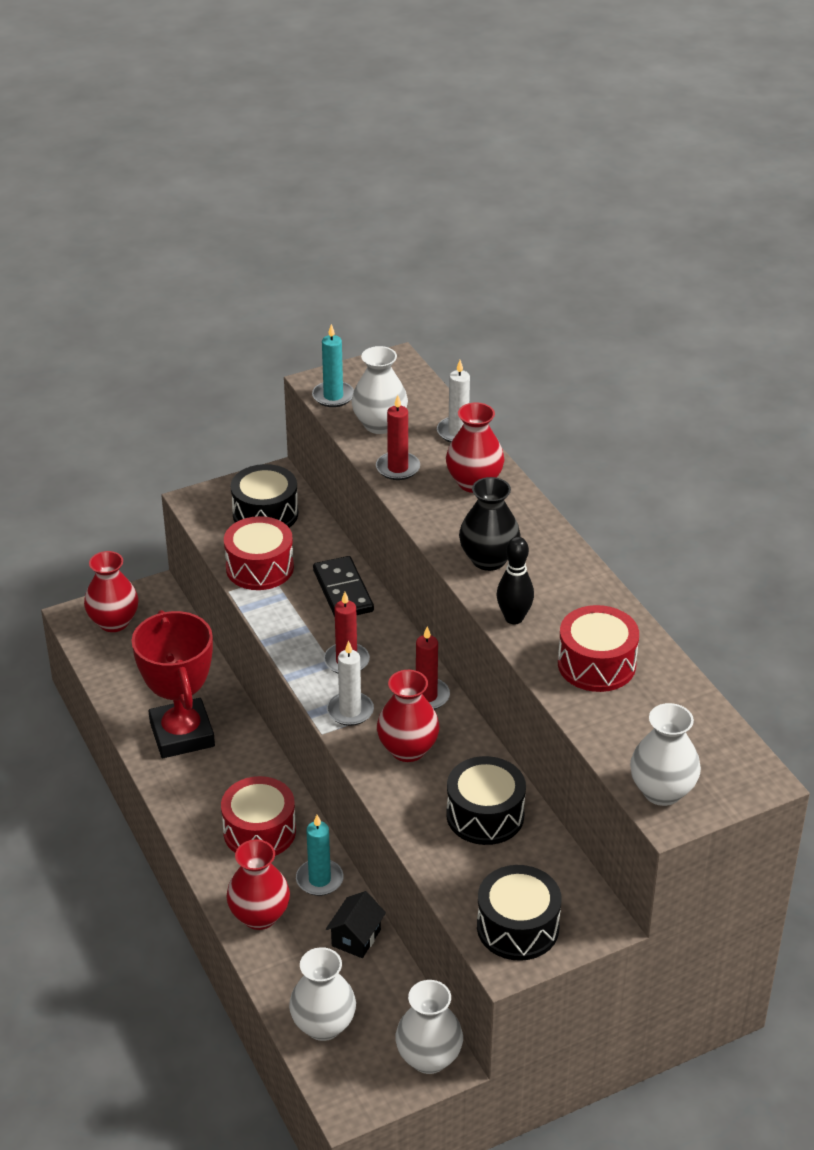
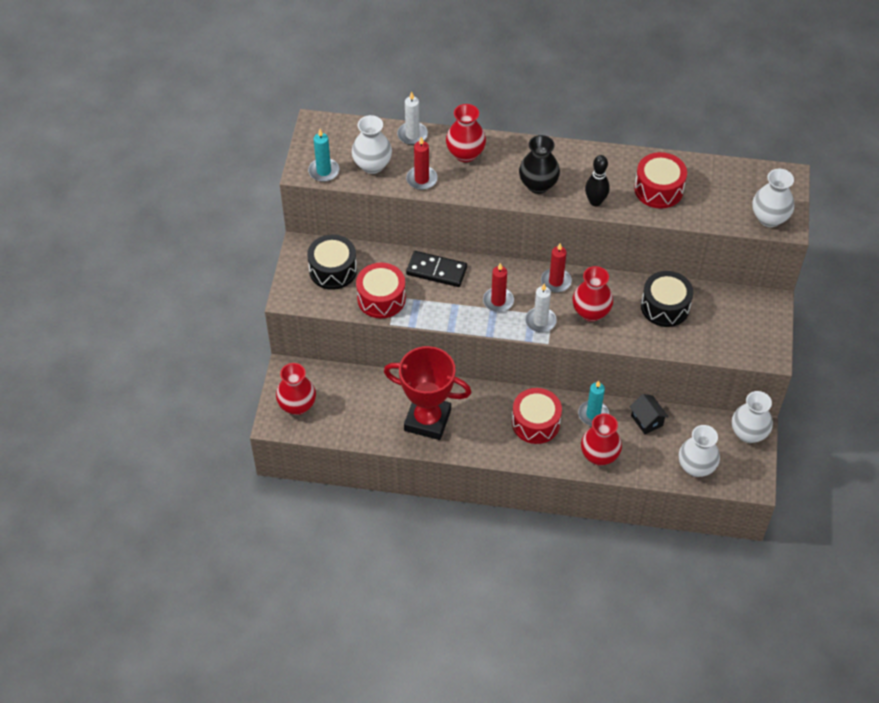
camera: 55 degrees left, 15 degrees up
(517, 927) = (751, 337): black drum -> none

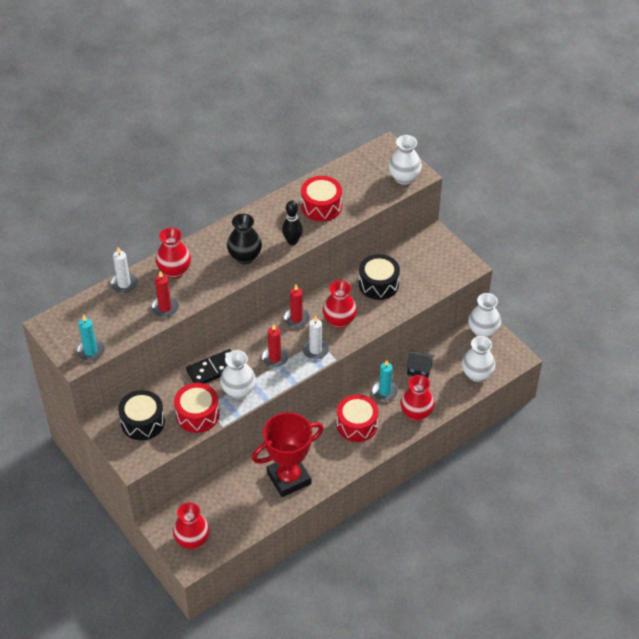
camera: 45 degrees left, 5 degrees down
(372, 165) = (120, 323): white vase -> white vase (238, 391)

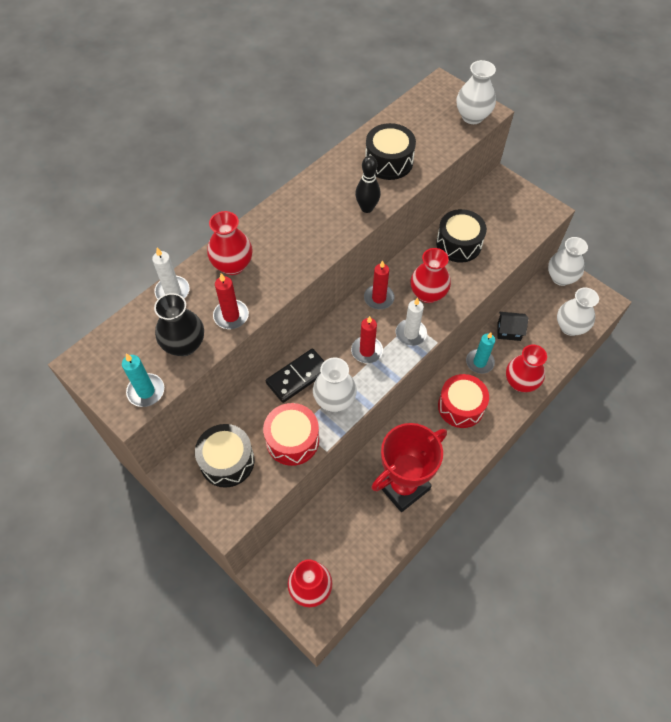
camera: 10 degrees left, 10 degrees up
(245, 257) = (315, 235): black vase -> black vase (184, 345)
(321, 206) = (389, 162): red drum -> black drum

